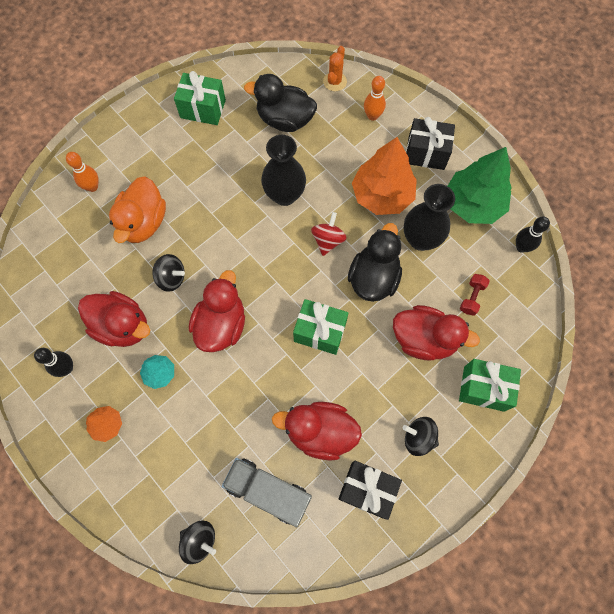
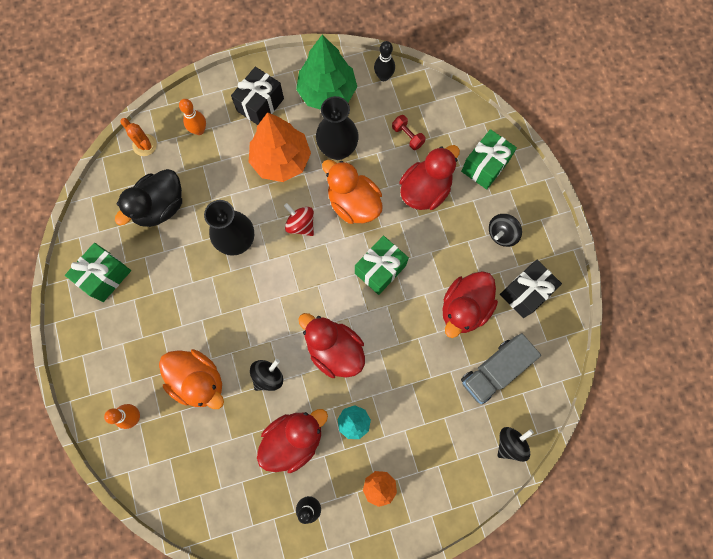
camera: 65 degrees left, 5 degrees up
(373, 278) = (353, 203): black duck -> orange duck

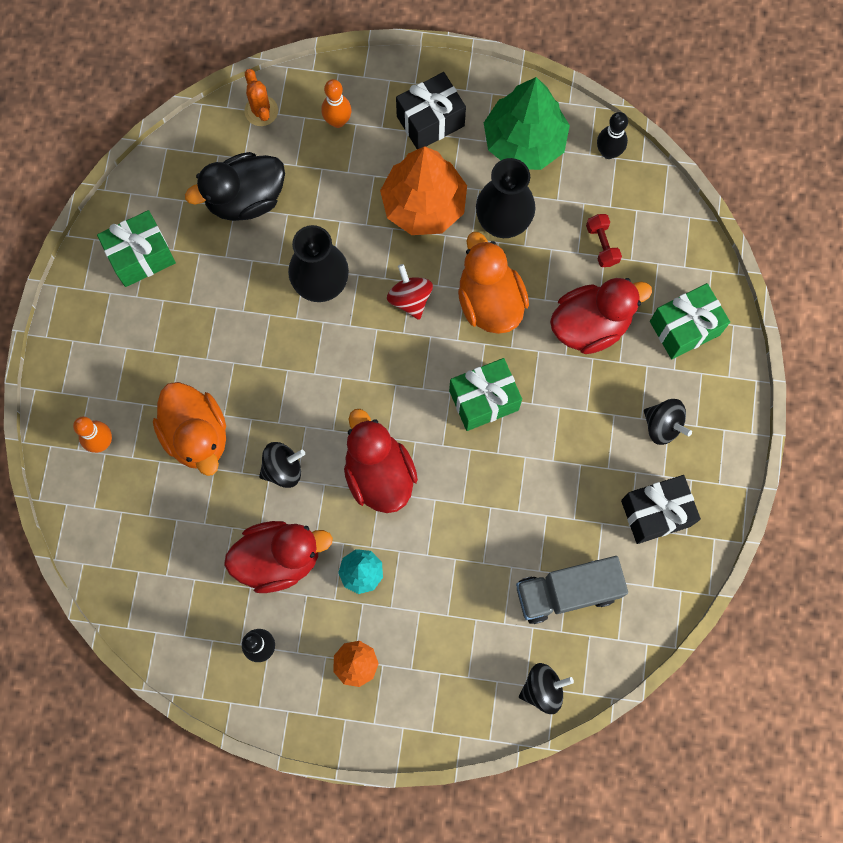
camera: 25 degrees right, 0 degrees up
(464, 308) = (567, 497): red duck -> none
(502, 234) = (662, 425): black spinning top -> black spinning top turned 120 degrees counterclockwise

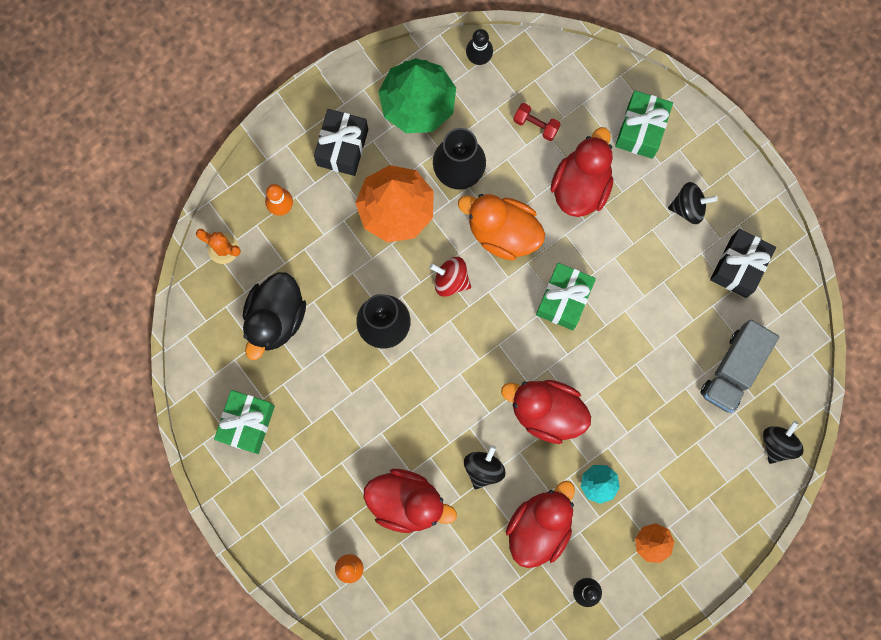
camera: 45 degrees left, 5 degrees up
(197, 435) = (406, 502): orange duck -> red duck

